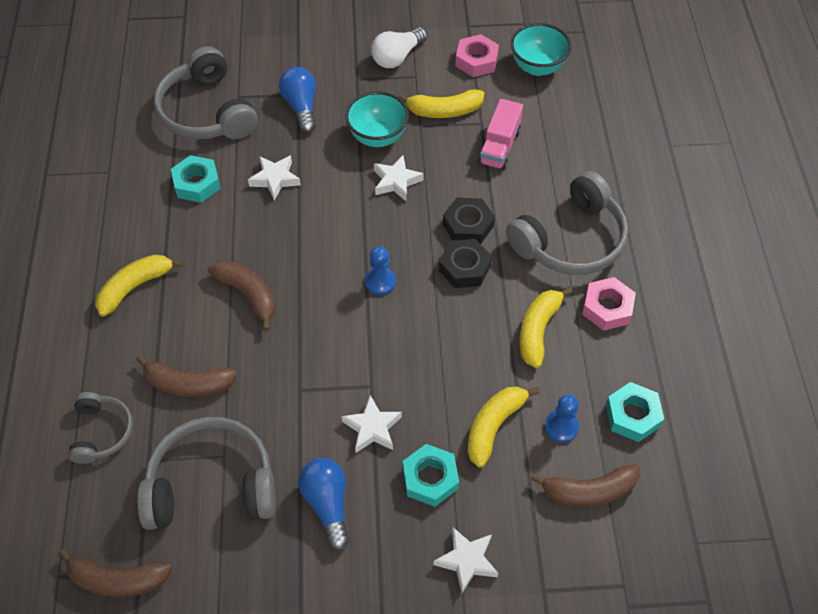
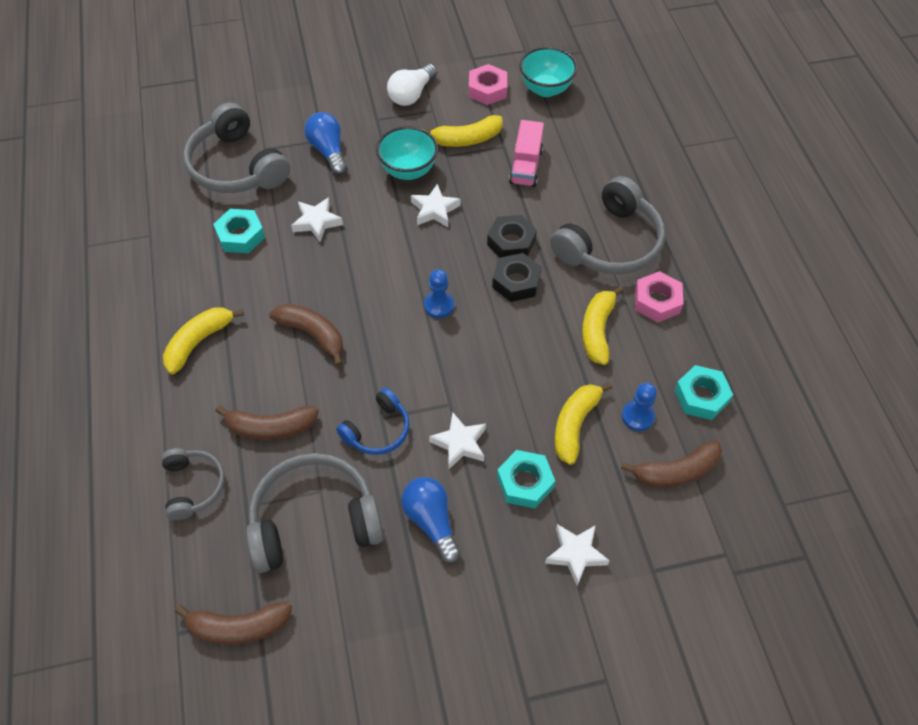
camera: 10 degrees left, 0 degrees up
(292, 402) = (377, 430): none -> blue headphones

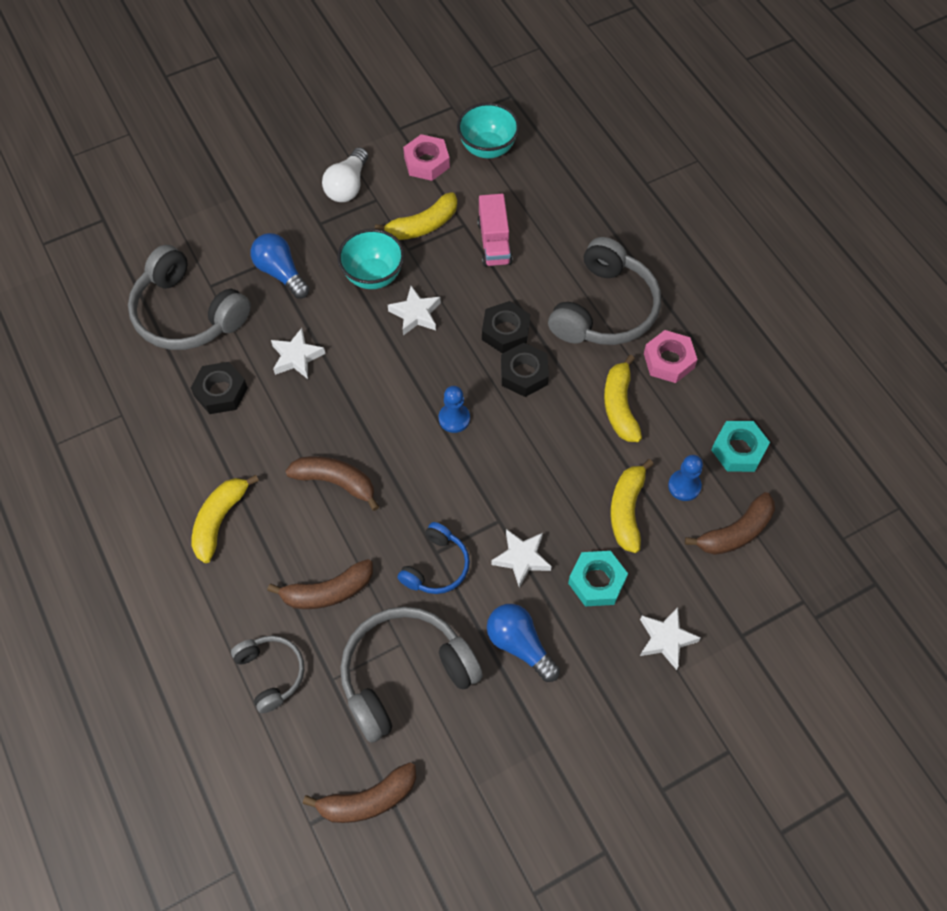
camera: 15 degrees left, 5 degrees up
(240, 236) = (220, 392): turquoise nut -> black nut

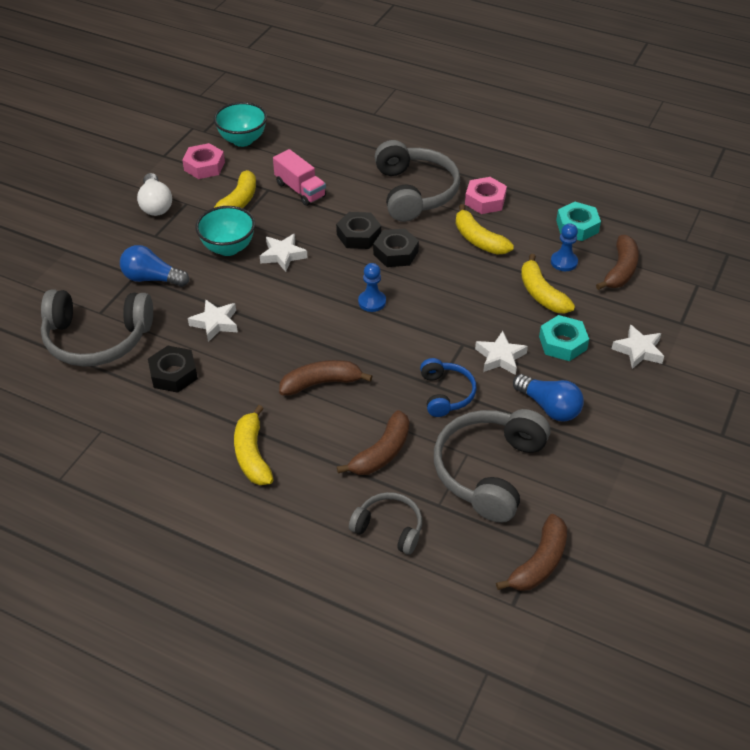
camera: 35 degrees left, 15 degrees down
(519, 645) = (549, 407): blue light bulb -> blue light bulb turned 150 degrees counterclockwise

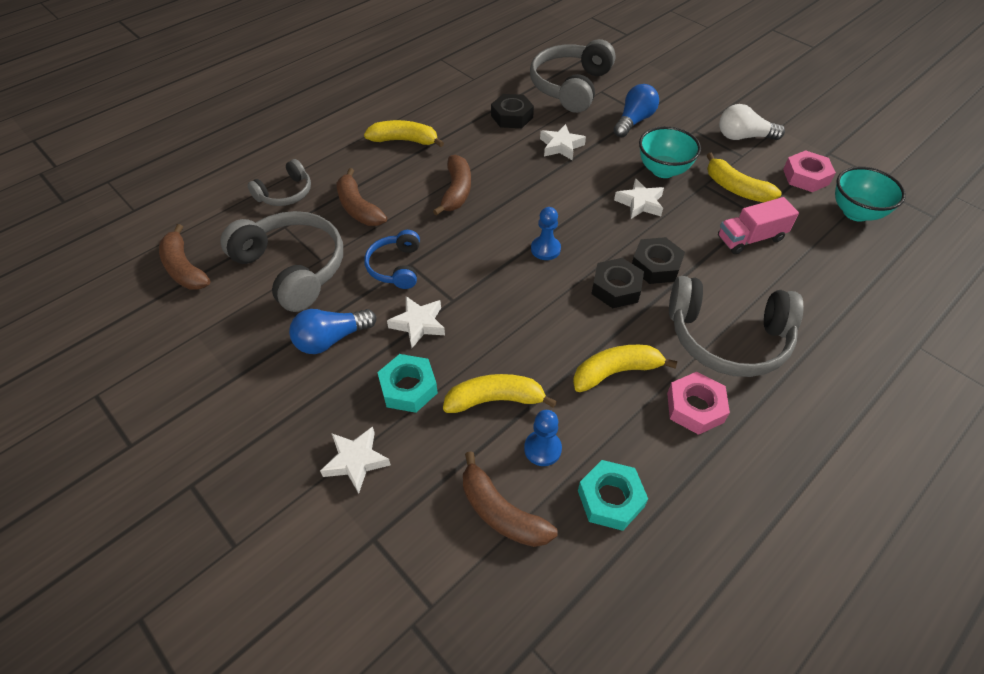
camera: 110 degrees right, 5 degrees up
(445, 394) = (396, 267): blue headphones -> blue headphones turned 75 degrees clockwise

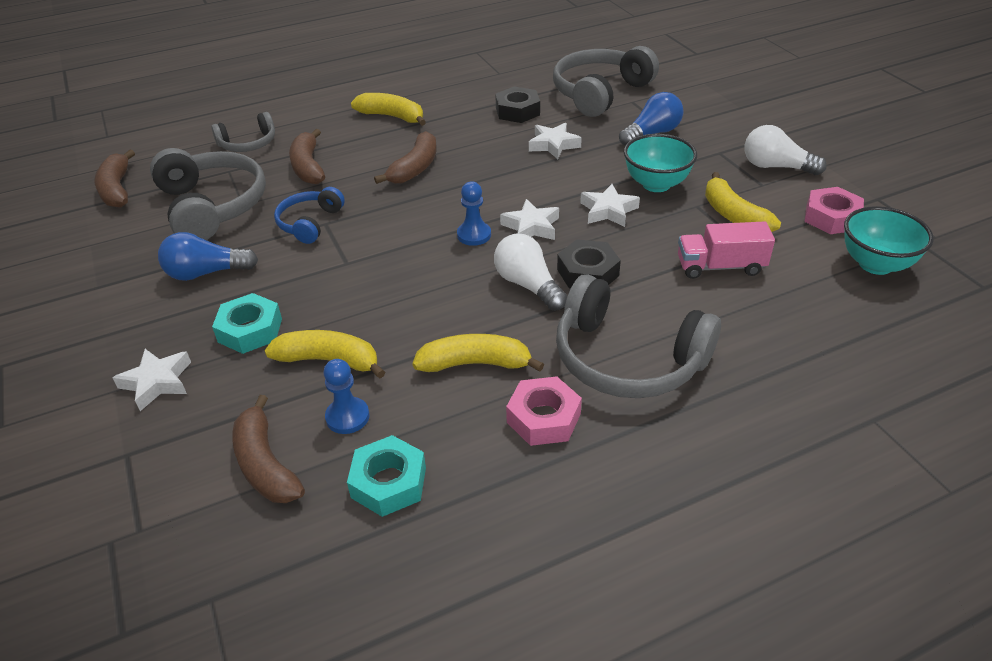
camera: 20 degrees right, 10 degrees down
(418, 324) = (298, 277): white star -> white star (531, 227)
(616, 288) = (528, 285): black nut -> white light bulb

